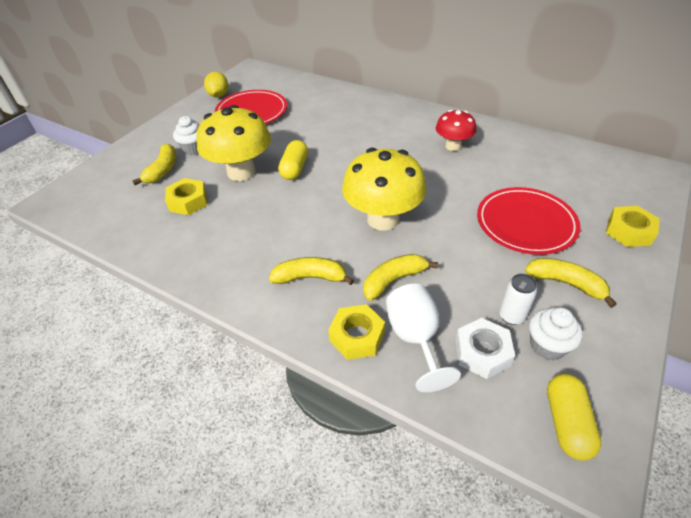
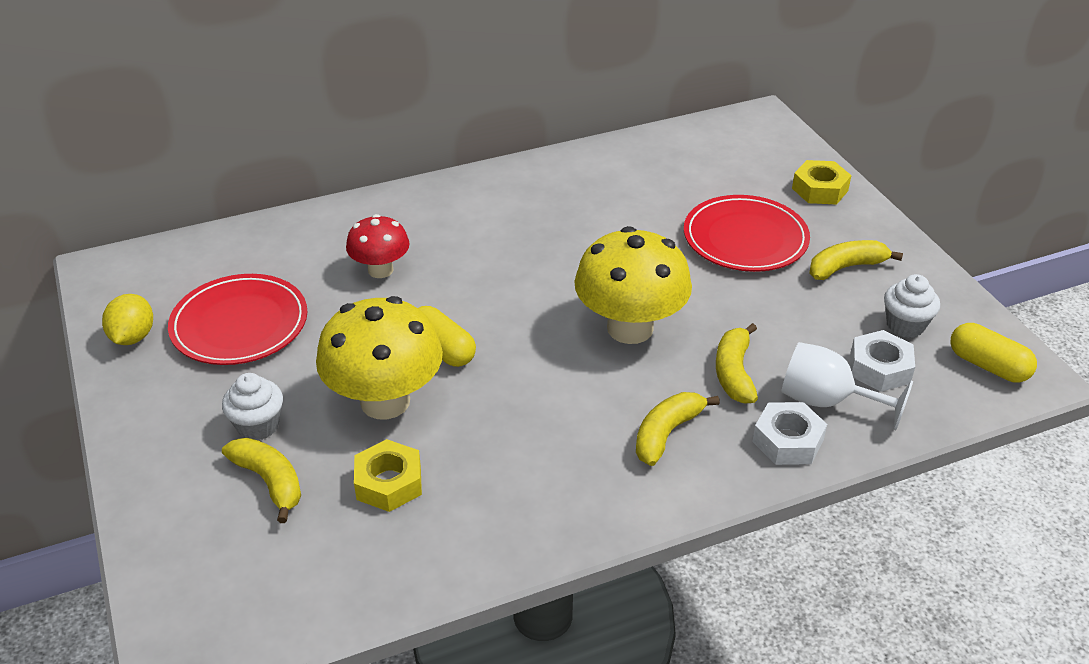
camera: 55 degrees left, 5 degrees down
(219, 95) = (133, 337): yellow lemon -> yellow lemon turned 60 degrees clockwise
(357, 336) = (787, 441): yellow nut -> white nut
(453, 146) = (563, 205): red mushroom -> red mushroom (380, 270)
(511, 316) = (854, 324): white can -> none

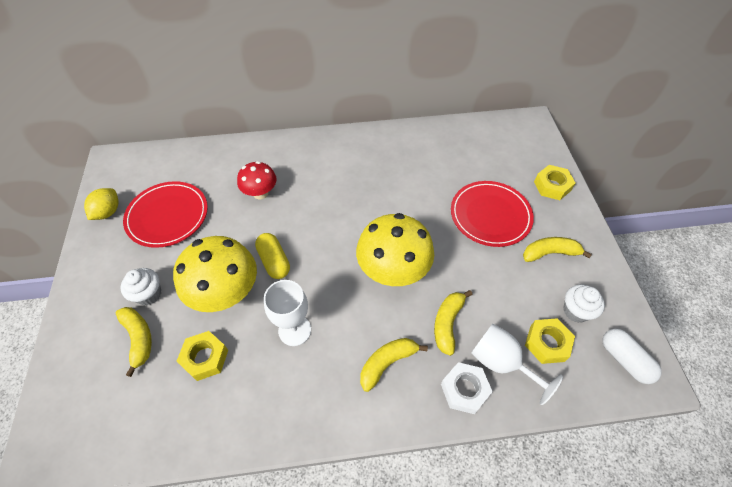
camera: 15 degrees right, 15 degrees up
(512, 424) = (294, 330): none -> white goblet
(880, 368) = (547, 343): white nut -> yellow nut
(988, 366) = (624, 360): yellow capsule -> white capsule

